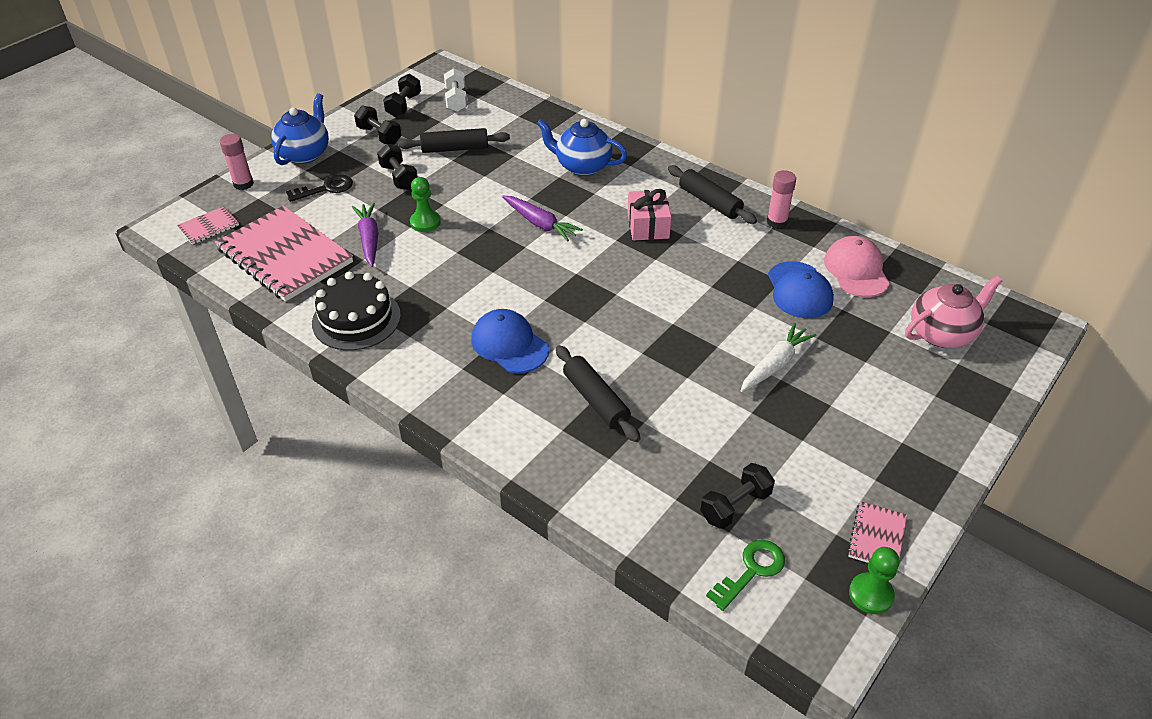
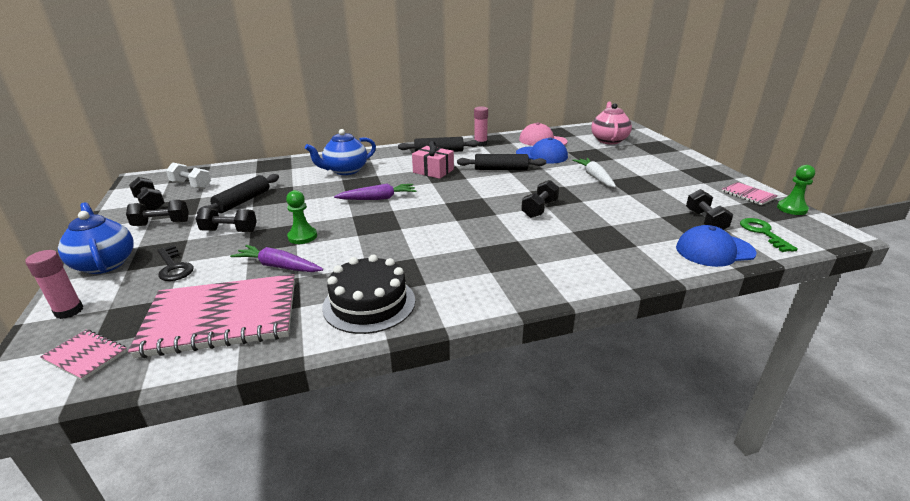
camera: 55 degrees left, 15 degrees down
(209, 227) = (86, 356): pink notebook -> pink notebook turned 60 degrees counterclockwise
(326, 188) = (174, 267): black key -> black key turned 135 degrees clockwise
(509, 344) = (487, 245): blue cap -> blue cap (714, 250)
(596, 400) = (576, 233): black rolling pin -> black rolling pin (501, 169)
(629, 350) = (539, 209): none -> black dumbbell

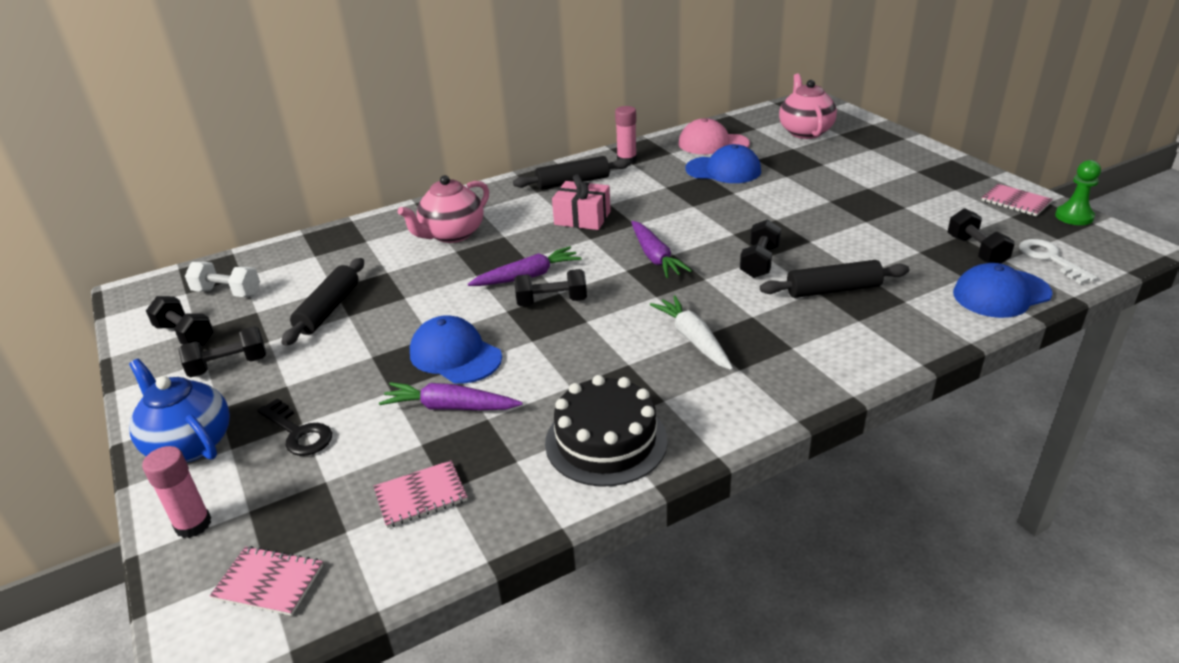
camera: 10 degrees left, 5 degrees up
(222, 318) = (421, 496): pink notebook -> pink notebook, size x0.44
(229, 231) = (341, 362): black dumbbell -> black dumbbell (551, 301)
(302, 237) = (455, 355): green pawn -> blue cap
(345, 170) = (452, 234): blue teapot -> pink teapot
(468, 198) = (655, 257): none -> purple carrot
(501, 169) = (677, 202): black rolling pin -> black rolling pin (833, 290)
(595, 177) = (811, 199): white carrot -> white carrot (693, 339)
(763, 233) = (1050, 259): green key -> white key

